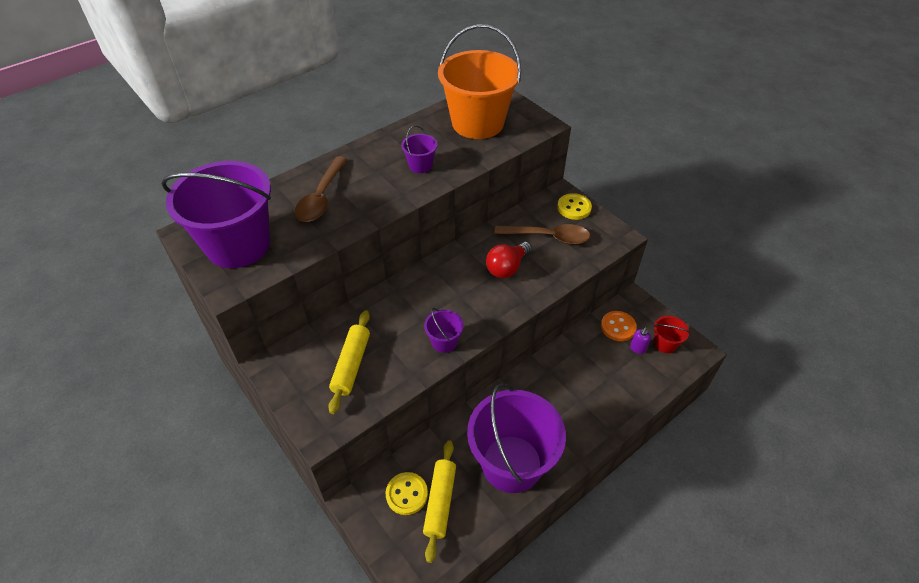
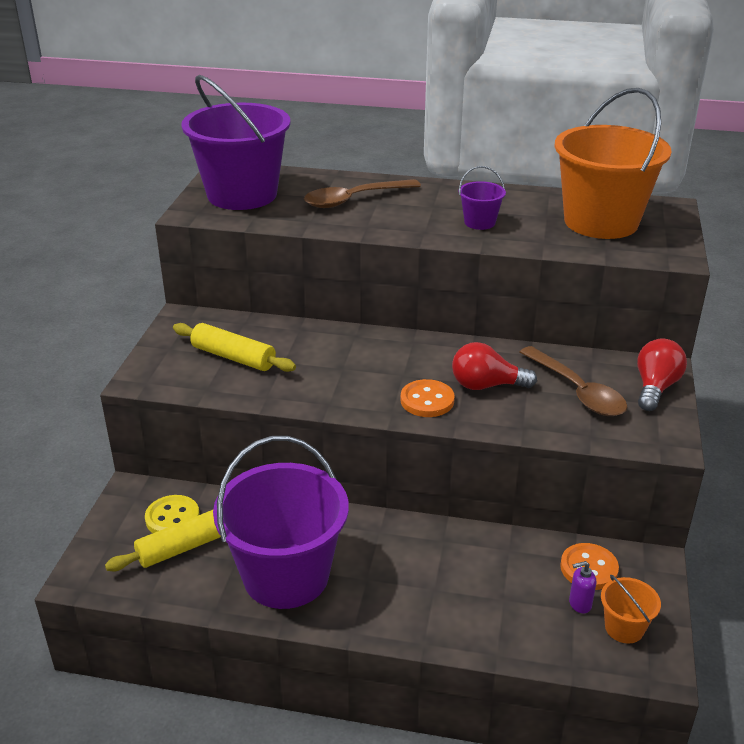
camera: 50 degrees right, 15 degrees down
(351, 365) = (233, 357): yellow rolling pin -> yellow rolling pin turned 60 degrees clockwise
(444, 342) = (329, 395): purple bucket -> none
(495, 301) = (427, 400): none -> orange button
(574, 208) = (655, 387): yellow button -> red light bulb
(665, 344) = (624, 628): red bucket -> orange bucket

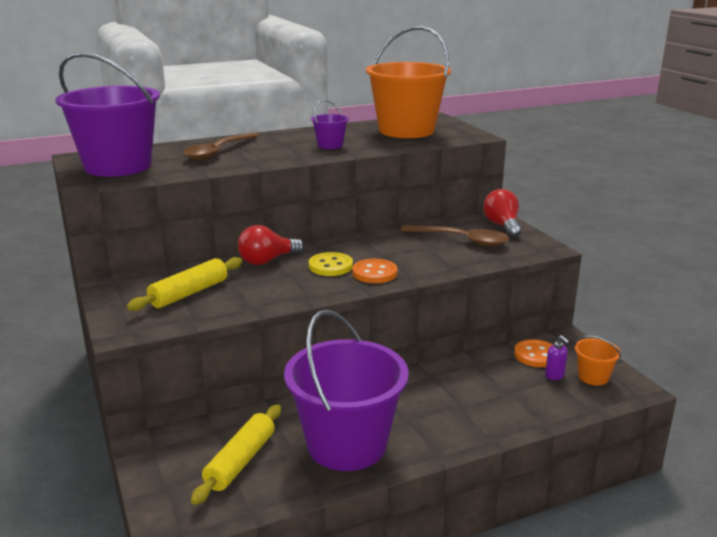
camera: 35 degrees left, 10 degrees down
(172, 518) = (205, 447): yellow button -> yellow button (330, 266)
(233, 357) = (189, 293): yellow rolling pin -> yellow rolling pin turned 45 degrees counterclockwise
(486, 385) = (402, 254): red light bulb -> red light bulb (267, 261)
(579, 604) = (554, 375): purple soap dispenser -> purple soap dispenser turned 75 degrees counterclockwise

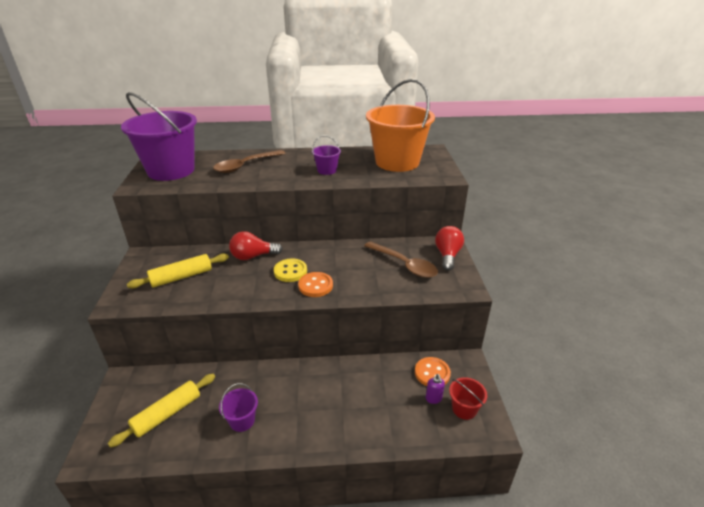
camera: 20 degrees right, 10 degrees up
(347, 444) = (242, 420): purple bucket -> purple bucket, size x0.42
(593, 377) = (464, 409): orange bucket -> red bucket

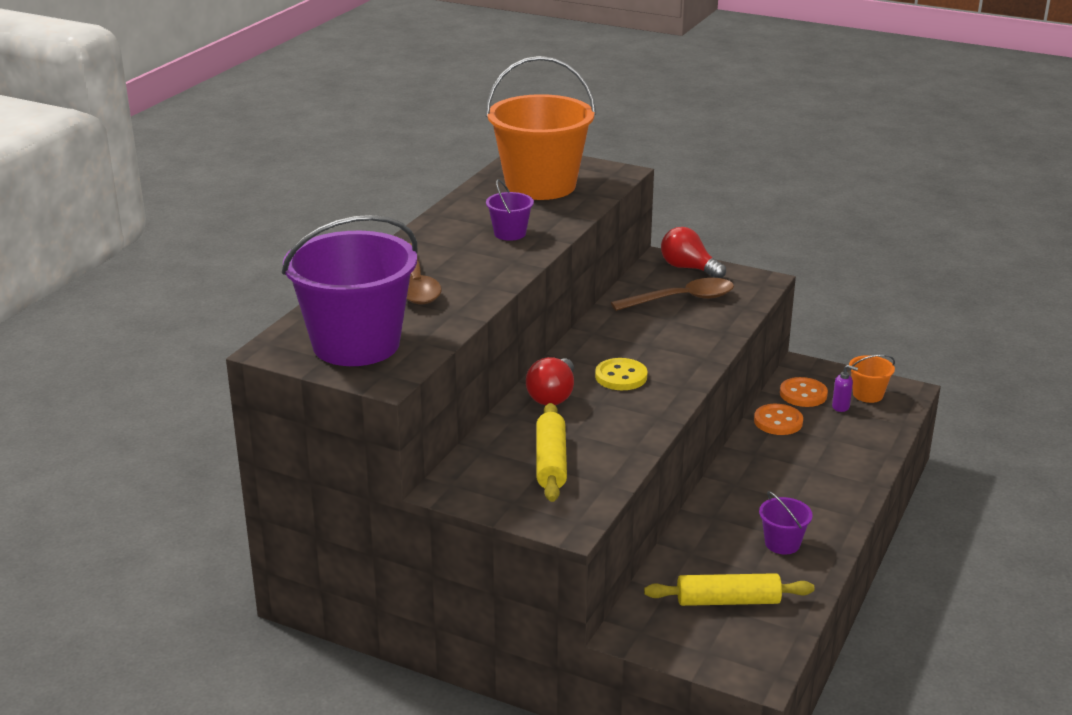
camera: 60 degrees left, 5 degrees down
(167, 414) = (728, 601): yellow rolling pin -> yellow rolling pin turned 75 degrees counterclockwise
(315, 286) = (671, 367): orange button -> orange button (778, 421)
(464, 409) = (868, 394): red bucket -> orange bucket

